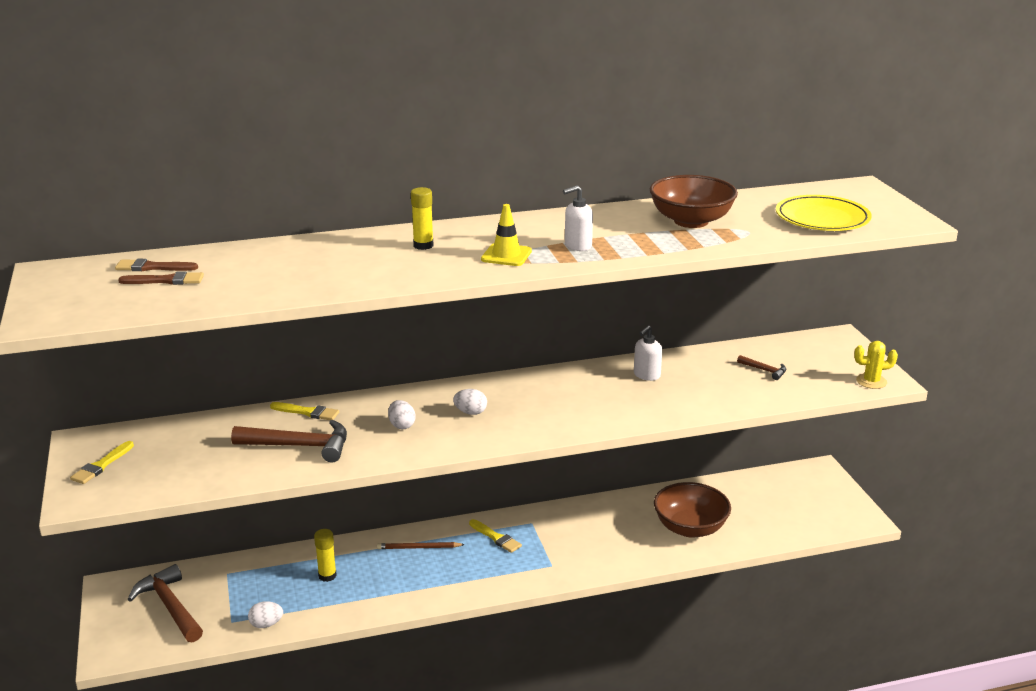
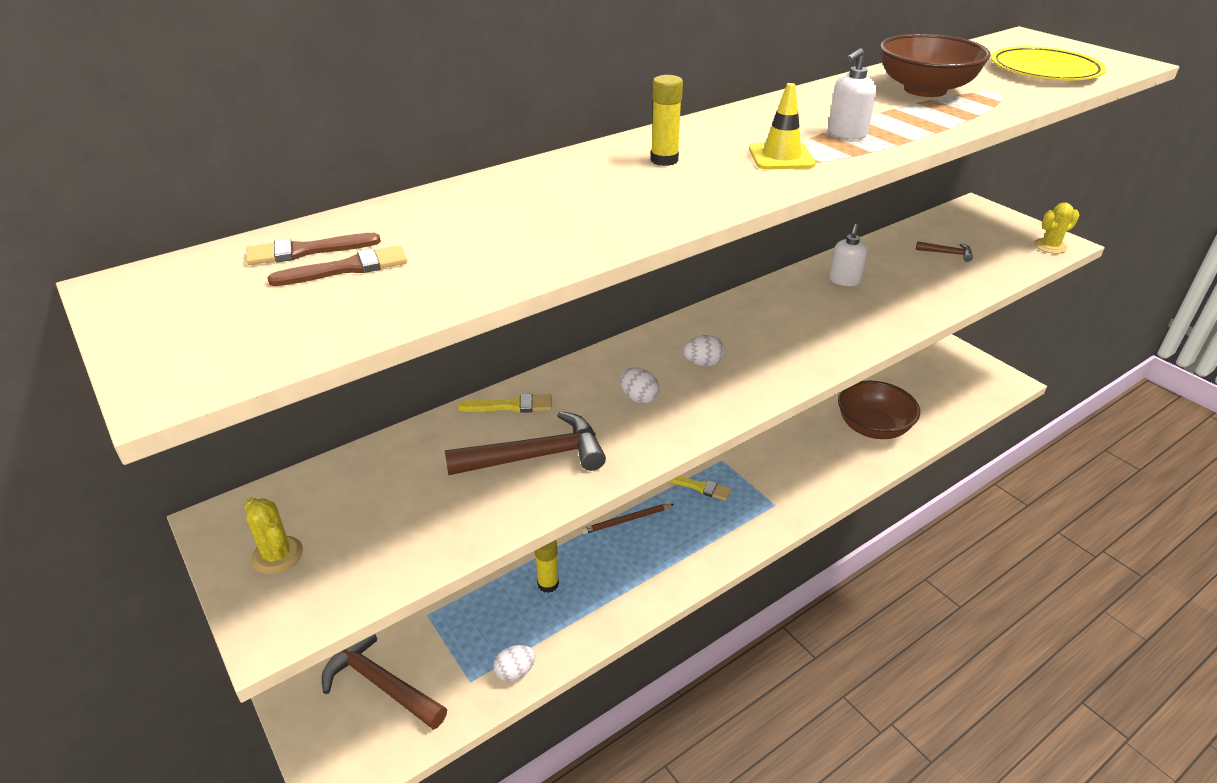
camera: 20 degrees left, 10 degrees up
(101, 465) = (277, 555): yellow brush -> yellow cactus

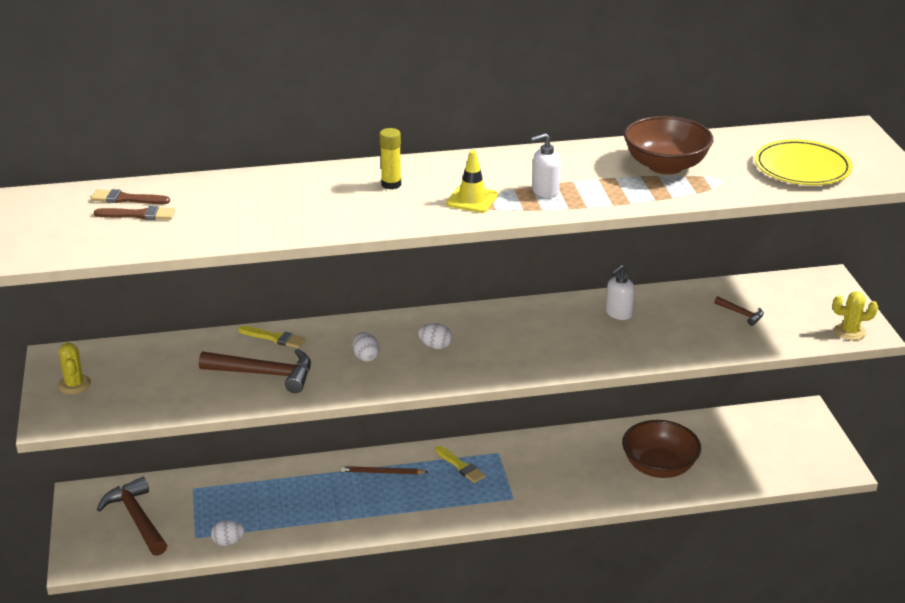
camera: 25 degrees right, 5 degrees down
(548, 584) = (290, 496): yellow glue stick -> none

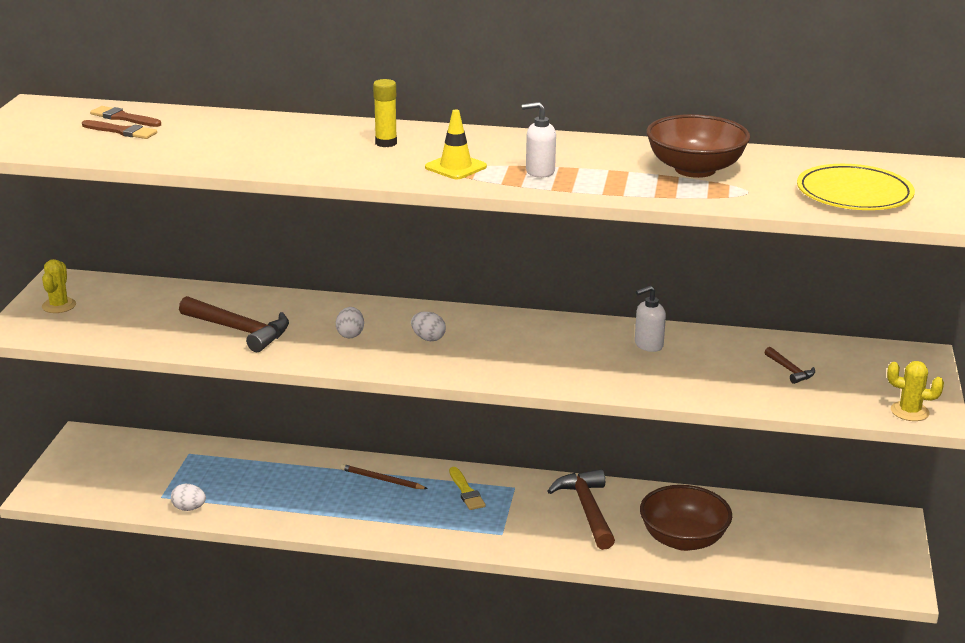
camera: 20 degrees right, 5 degrees down
(137, 518) = (119, 468): brown hammer -> brown hammer (587, 509)
(274, 338) = (274, 302): yellow brush -> none

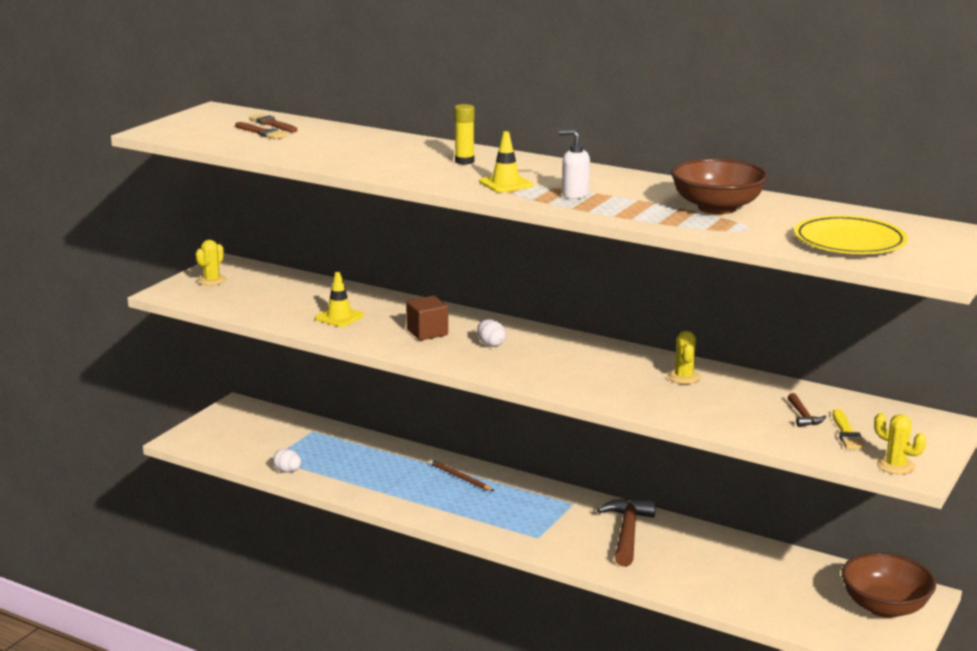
camera: 20 degrees right, 5 degrees down
(240, 330) = (339, 317): brown hammer -> yellow traffic cone
(350, 334) = (427, 332): white egg -> brown cube
(466, 491) = (527, 499): yellow brush -> yellow brush (847, 433)
(648, 345) = (684, 377): white soap dispenser -> yellow cactus
(683, 539) = (702, 572): brown bowl -> brown bowl (884, 607)

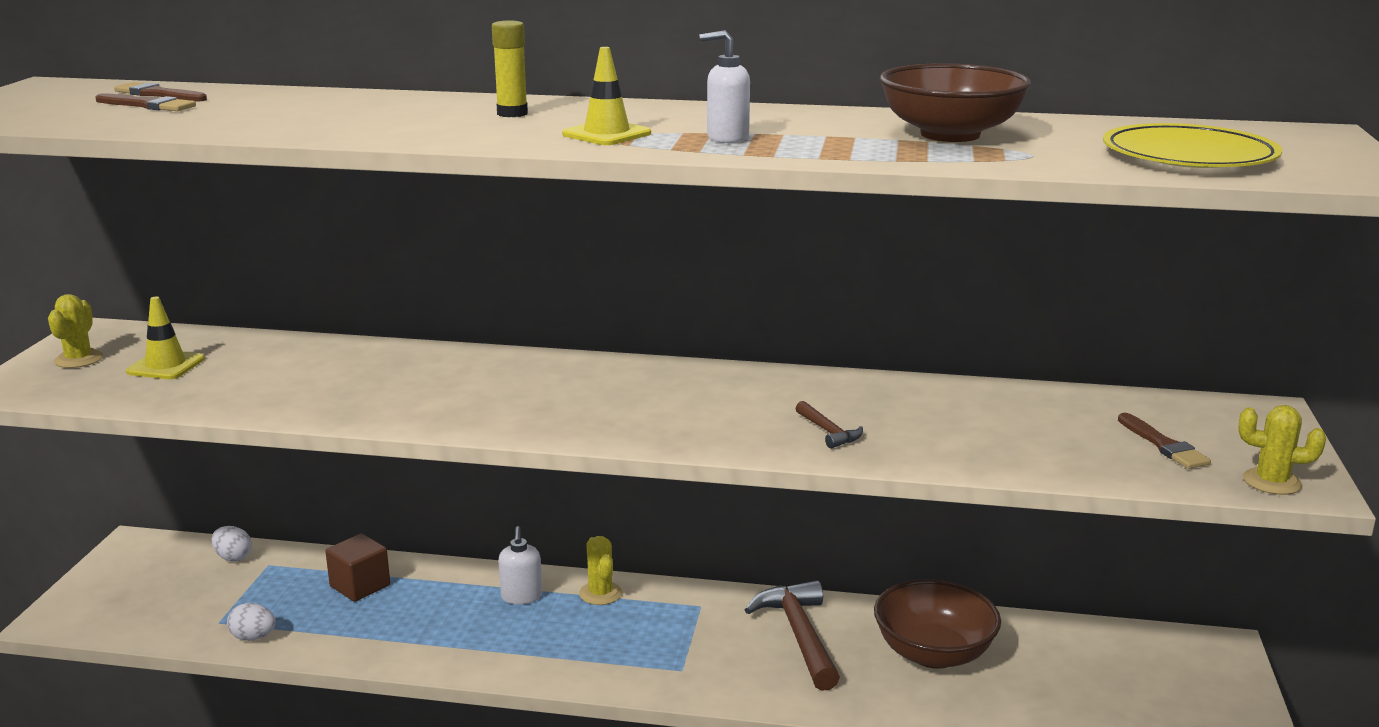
camera: 20 degrees left, 0 degrees up
(339, 317) = (317, 387): yellow traffic cone -> yellow traffic cone (166, 365)
(427, 332) = (469, 390): brown cube -> brown cube (360, 586)
(460, 477) = (521, 597): brown pencil -> white soap dispenser
(491, 344) = (576, 394): white egg -> white egg (233, 557)
(684, 377) = (882, 400): yellow cactus -> yellow cactus (600, 593)
(803, 416) = (1086, 430): brown hammer -> brown hammer (828, 432)
(847, 433) = (1164, 445): yellow brush -> brown brush
(884, 607) = (1192, 676): brown bowl -> brown bowl (933, 653)

